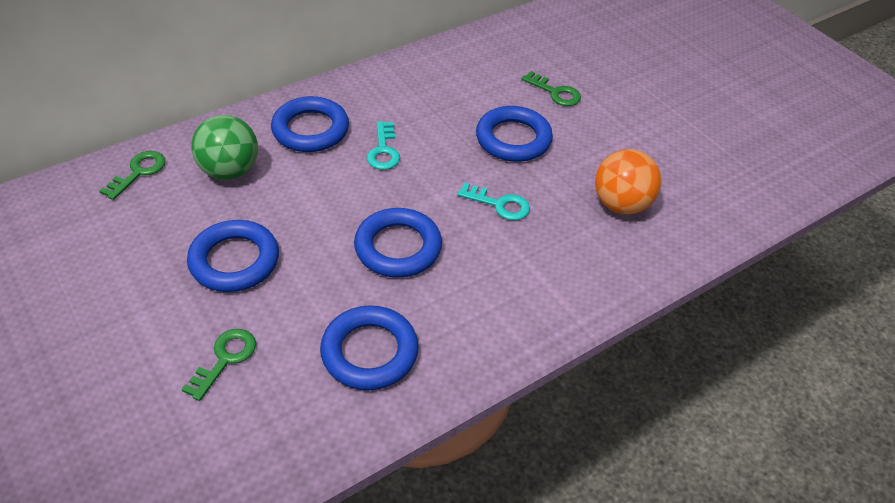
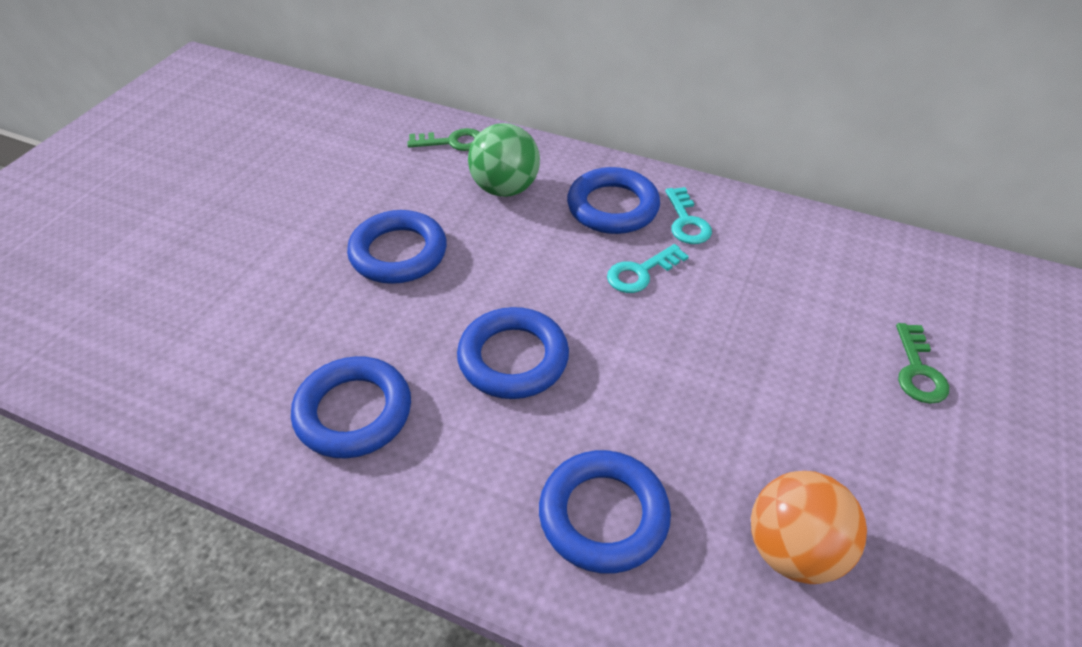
camera: 60 degrees right, 0 degrees up
(225, 359) = (279, 312): green key -> none
(499, 204) = (660, 414): turquoise key -> turquoise key (686, 221)
(513, 139) = (784, 371): blue ring -> blue ring (603, 515)

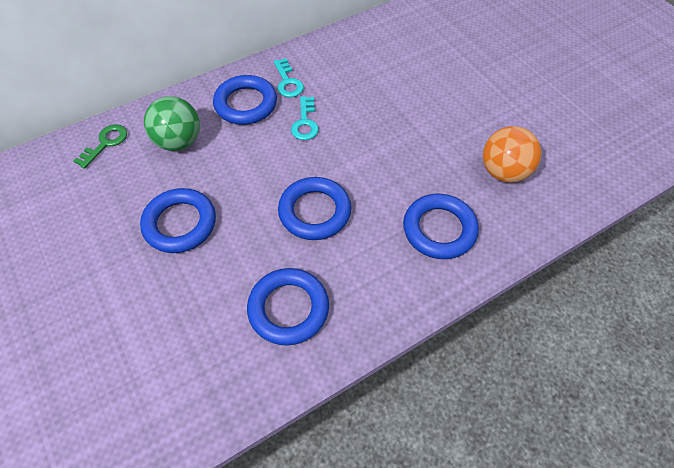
camera: 55 degrees left, 10 degrees up
(686, 221) = (288, 82): turquoise key -> turquoise key turned 45 degrees clockwise
(918, 370) = (449, 68): green key -> none

